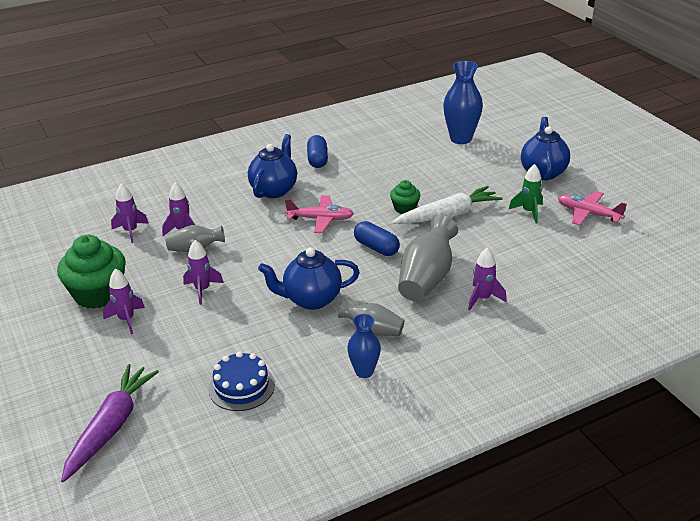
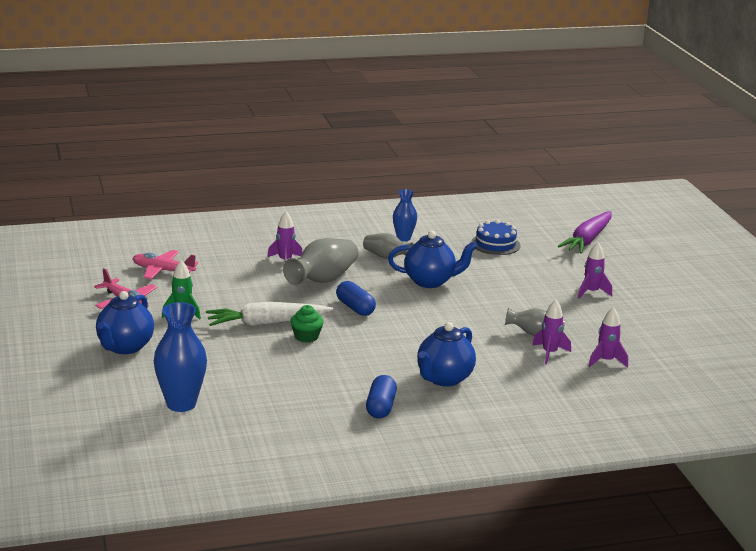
camera: 170 degrees left, 10 degrees down
(98, 294) = (623, 313): green cupcake -> none
(202, 290) = (526, 302): purple rocket -> none
(321, 219) = (400, 340): pink plane -> pink plane (163, 270)

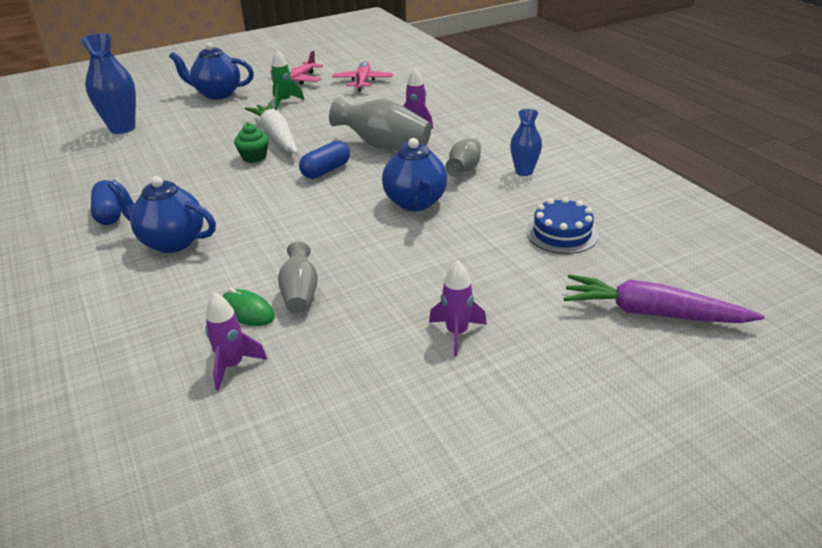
camera: 80 degrees right, 10 degrees up
(380, 407) = (110, 213): blue capsule -> blue capsule turned 75 degrees clockwise
(549, 353) = (247, 311): purple rocket -> green mouse

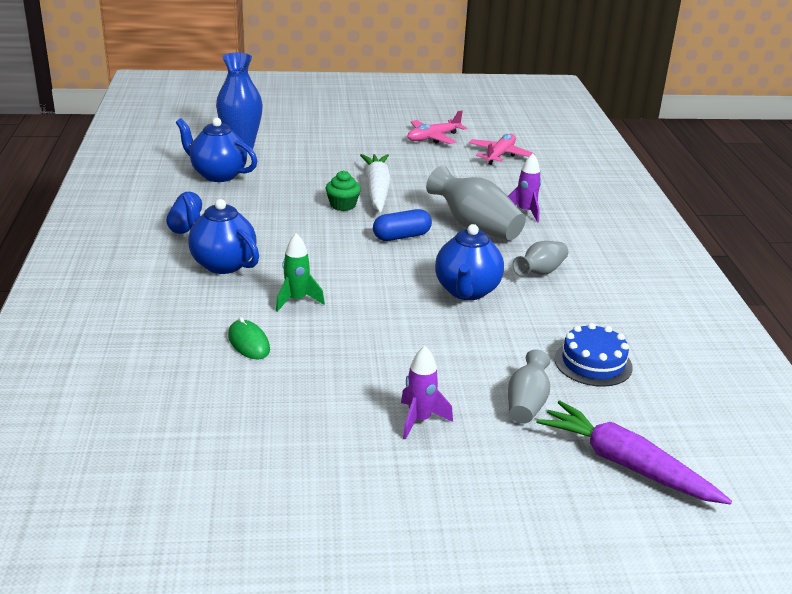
camera: 20 degrees right, 5 degrees down
(217, 94) = (347, 133): blue teapot -> blue teapot (218, 175)
(232, 366) = (209, 384): purple rocket -> none
(284, 102) = (407, 157): green rocket -> green rocket (297, 300)
(300, 293) = (303, 342): grey vase -> grey vase (527, 403)
(524, 172) = (601, 291): blue vase -> none

